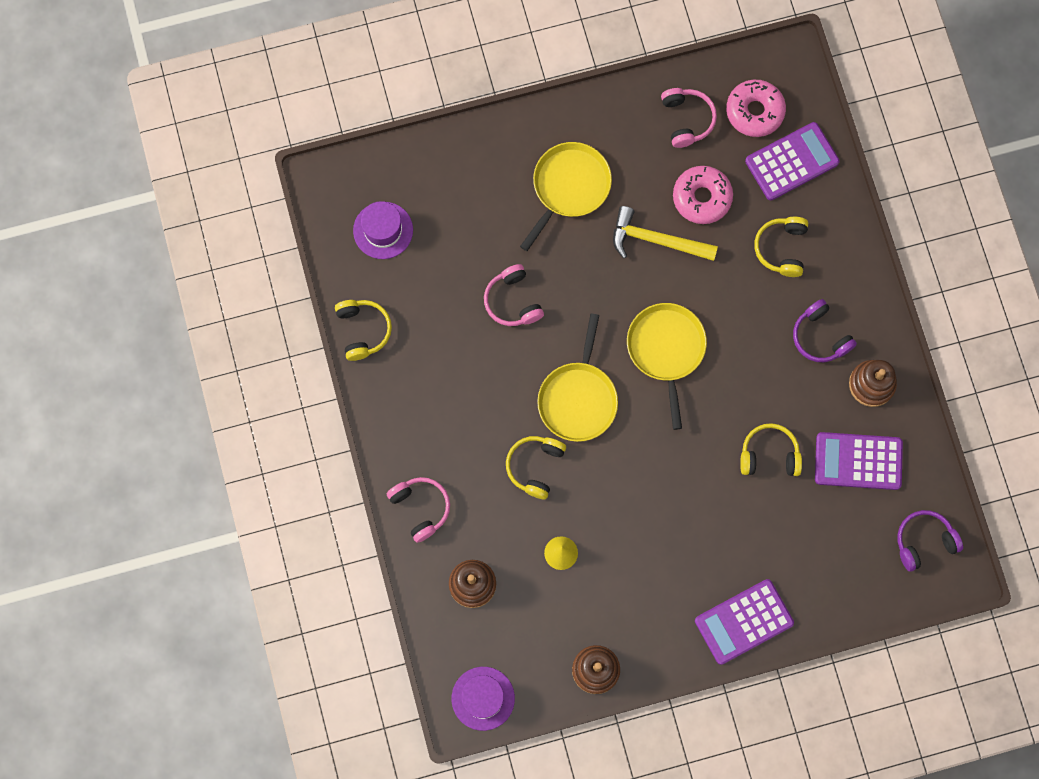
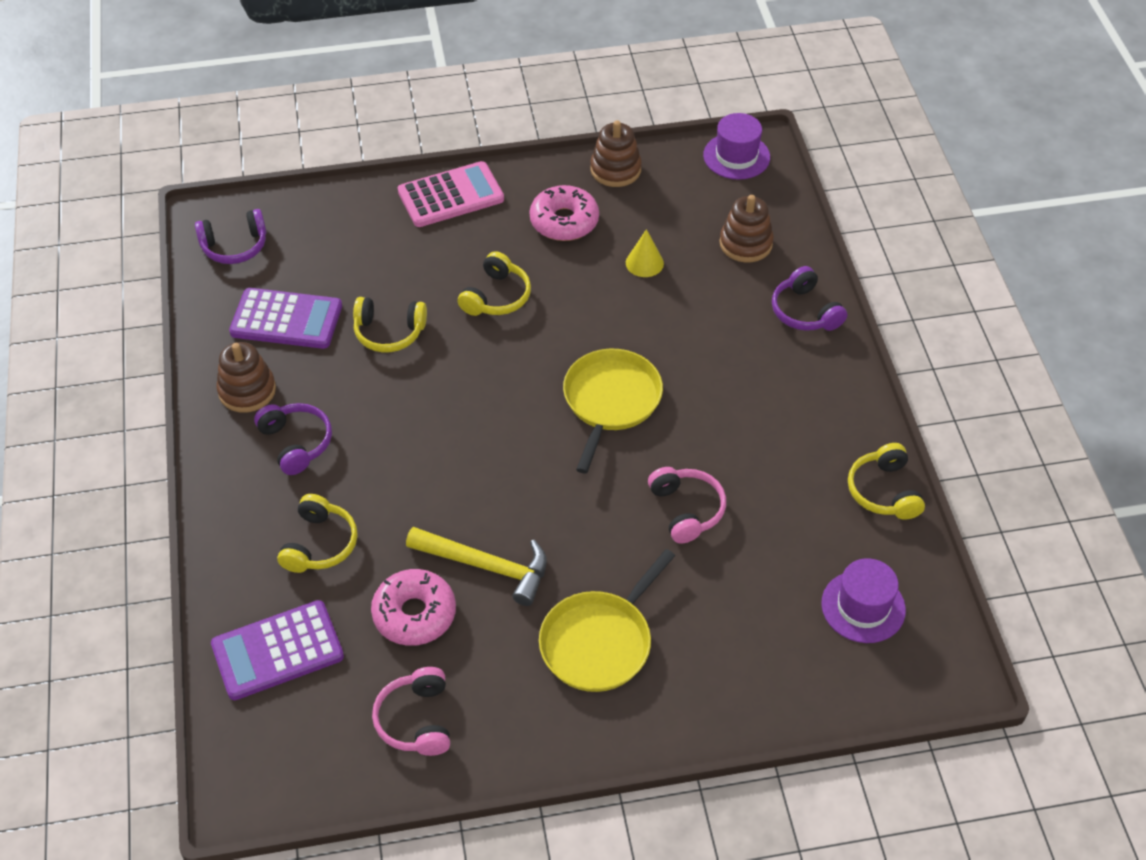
camera: 175 degrees left, 25 degrees down
(421, 508) = (805, 312): pink headphones -> purple headphones
(535, 466) = (668, 340): yellow headphones -> yellow headphones (496, 297)
(666, 349) = (493, 443): yellow pan -> none
(744, 622) = (451, 195): purple calculator -> pink calculator
(754, 111) = (314, 724): pink donut -> pink donut (564, 221)

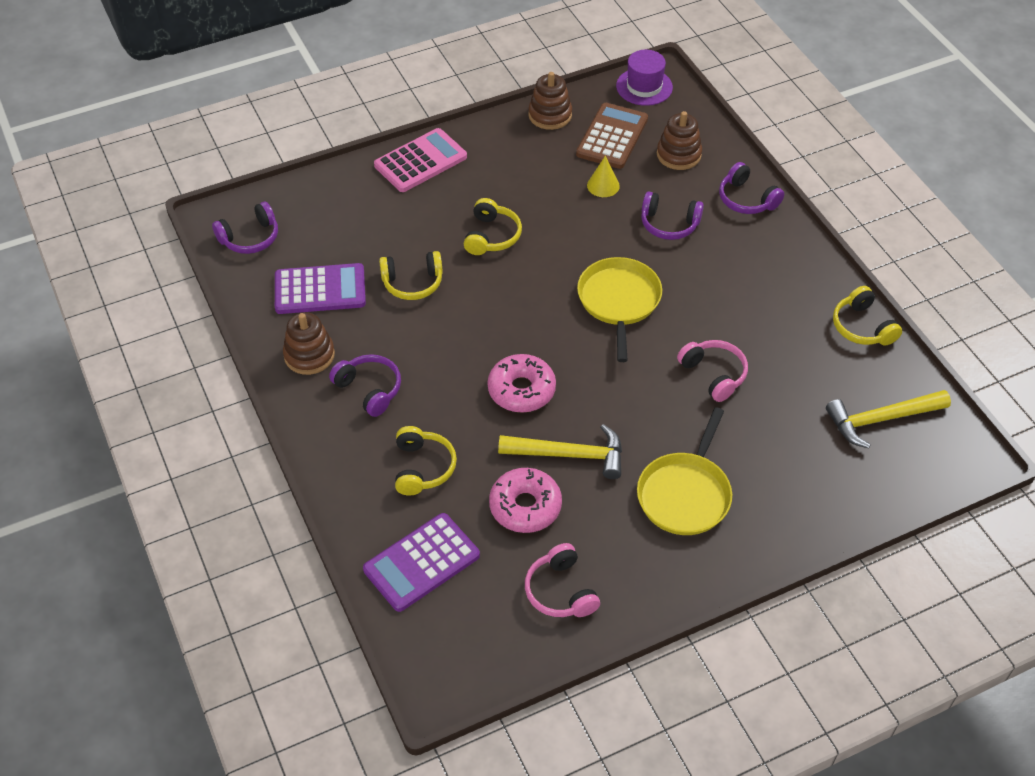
camera: 15 degrees left, 0 degrees up
(564, 221) = (524, 165): pink donut -> pink donut (521, 390)
(676, 208) = (612, 137): none -> brown calculator
(703, 323) = (669, 224): none -> purple headphones
(863, 607) = (881, 419): purple hat -> yellow hammer

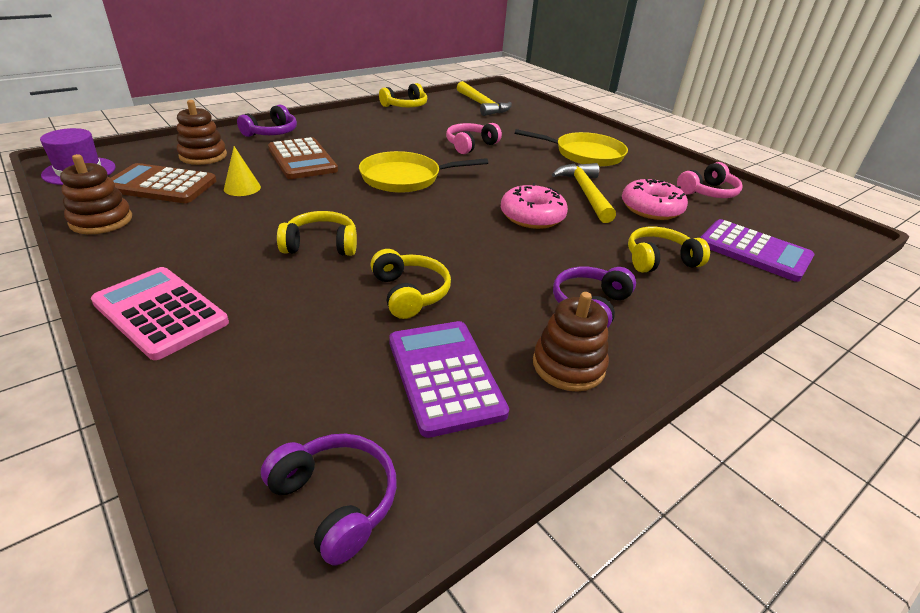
camera: 105 degrees left, 15 degrees down
(669, 224) = (302, 159): purple headphones -> brown calculator

